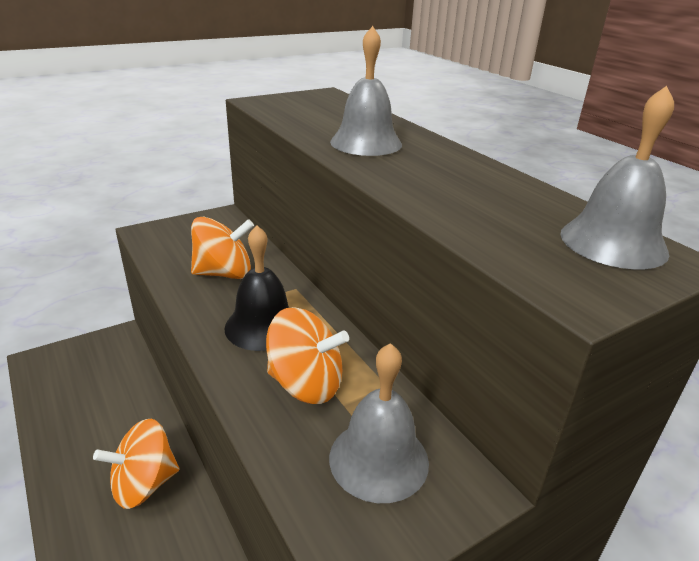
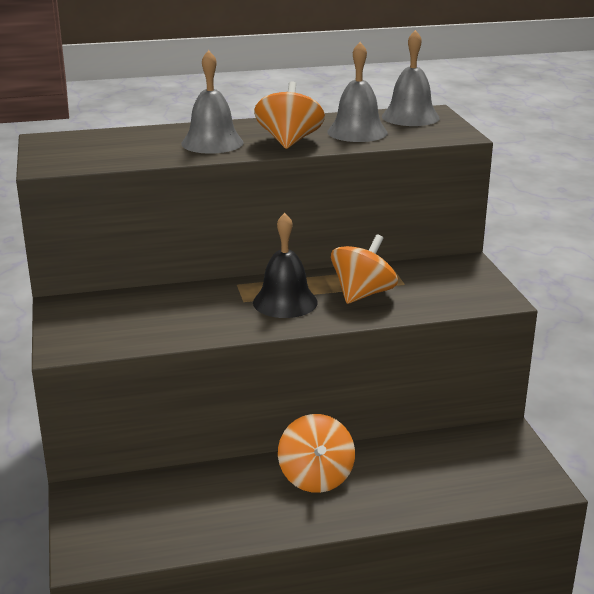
camera: 70 degrees left, 5 degrees down
(224, 273) = (189, 311): orange spinning top -> orange spinning top (289, 141)
(378, 459) = (439, 282): grey bell -> grey bell (357, 132)

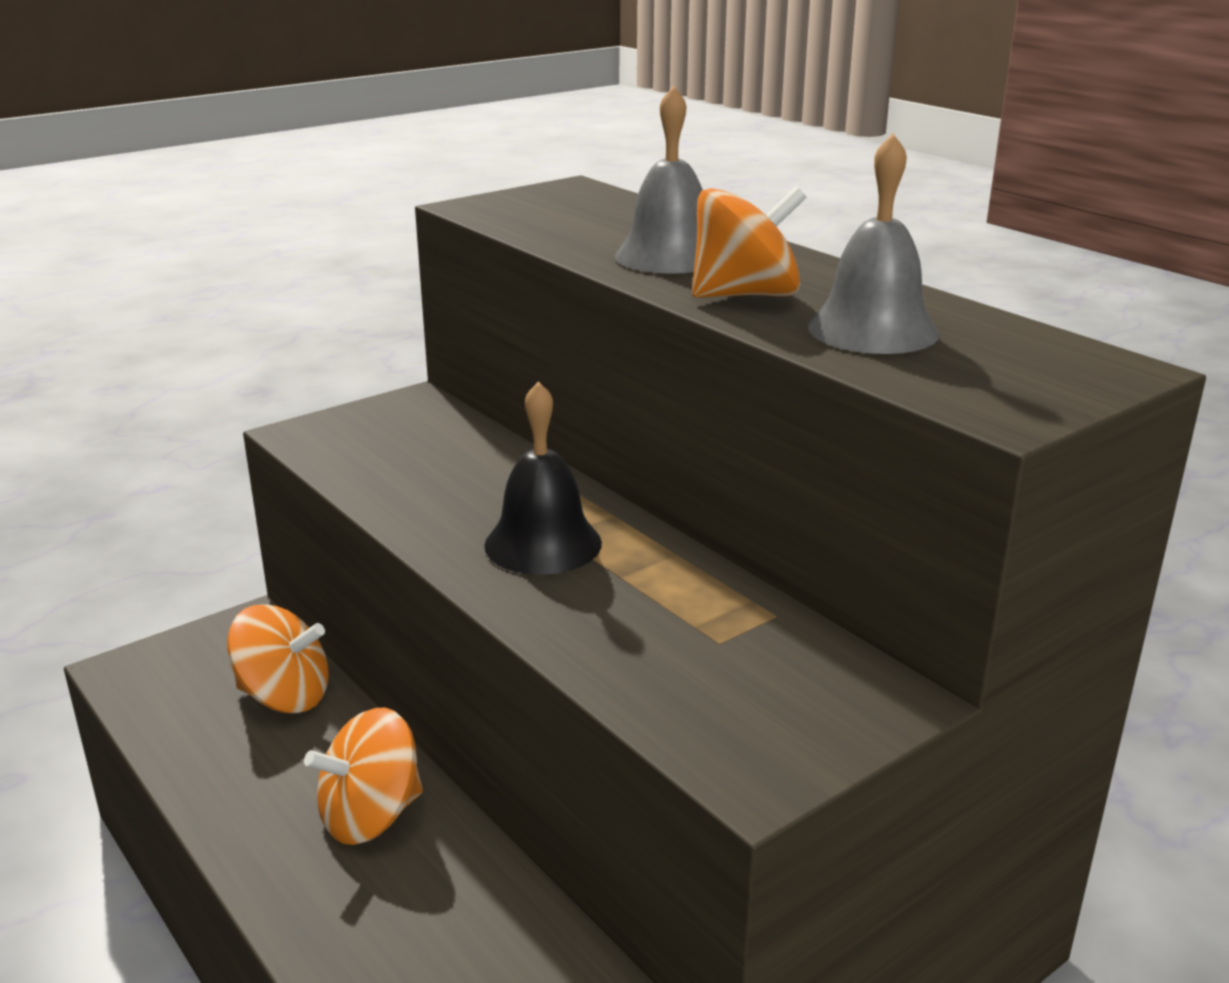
camera: 65 degrees right, 0 degrees up
(363, 294) = (633, 607): orange spinning top -> orange spinning top (284, 696)
(410, 117) = (1043, 355): grey bell -> none

